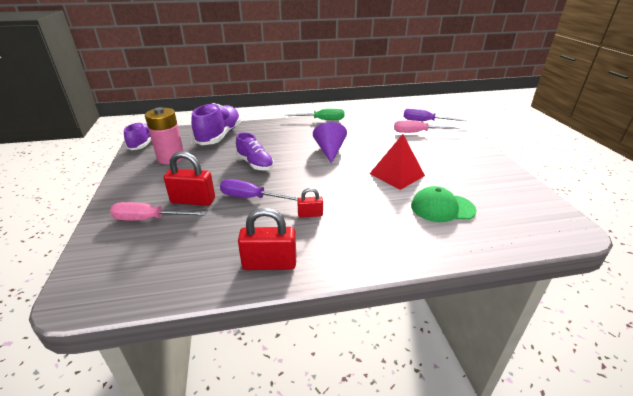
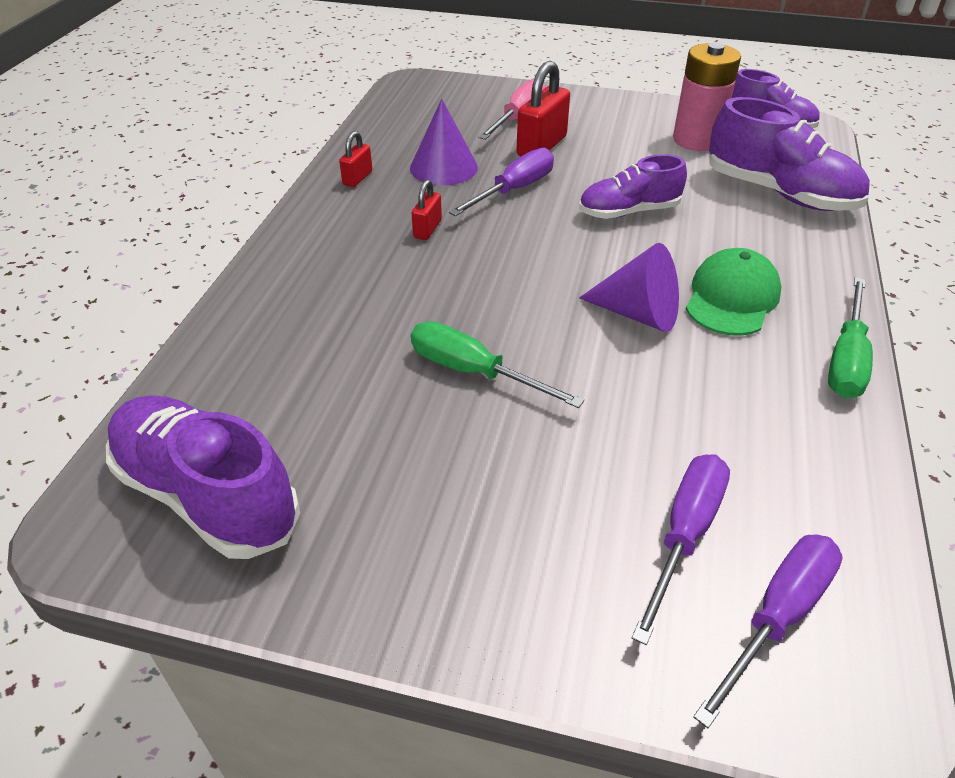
camera: 115 degrees right, 10 degrees up
(236, 230) = (443, 167): none -> purple cone
(269, 263) = (357, 178): red padlock -> red padlock, size x0.55
(397, 174) = (473, 372): red pyramid -> green screwdriver
(417, 132) = (684, 535): pink screwdriver -> purple screwdriver
(442, 208) = (318, 376): green cap -> green cap (731, 298)
(522, 209) = (207, 495): none -> purple shoe

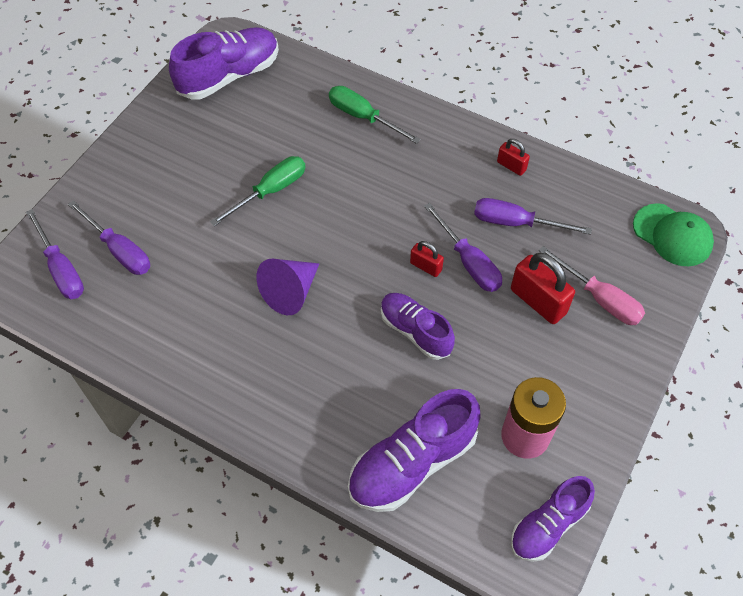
camera: 105 degrees right, 15 degrees up
(427, 229) = (428, 196): red padlock -> red padlock (426, 266)
(443, 167) = (516, 223): purple cone -> purple screwdriver
(628, 212) = (415, 331): purple shoe -> purple shoe turned 45 degrees counterclockwise
(731, 298) = (286, 356): green cap -> green cap (672, 235)
(846, 359) = (200, 395): green screwdriver -> green screwdriver (363, 117)

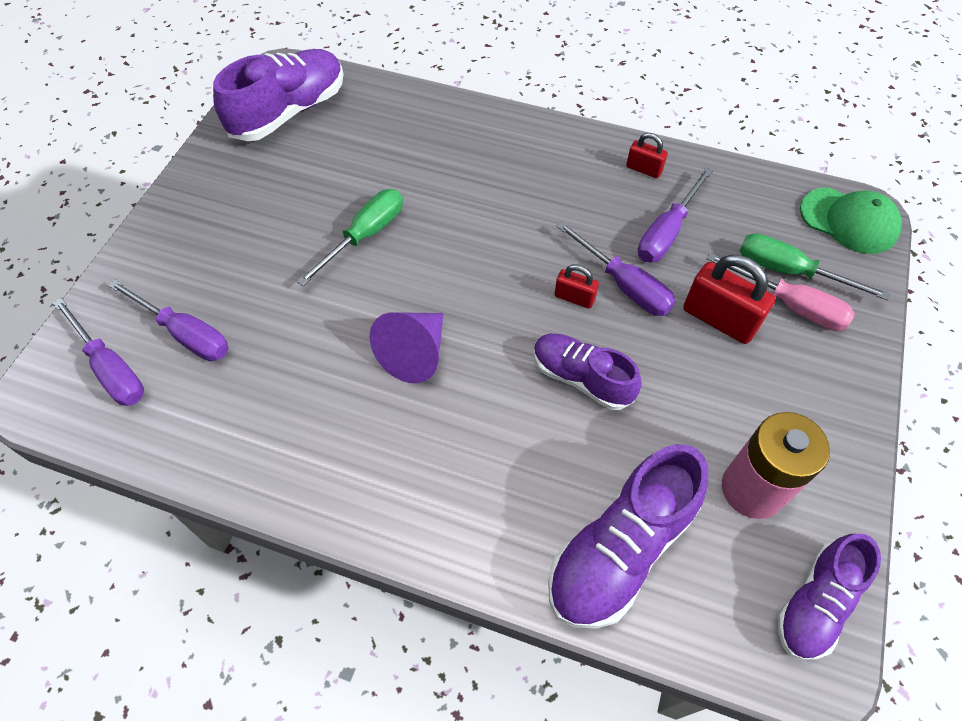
camera: 10 degrees left, 0 degrees up
(363, 117) = (458, 137): green screwdriver -> green screwdriver (789, 271)
(516, 223) = (667, 232): purple screwdriver -> purple screwdriver turned 60 degrees counterclockwise

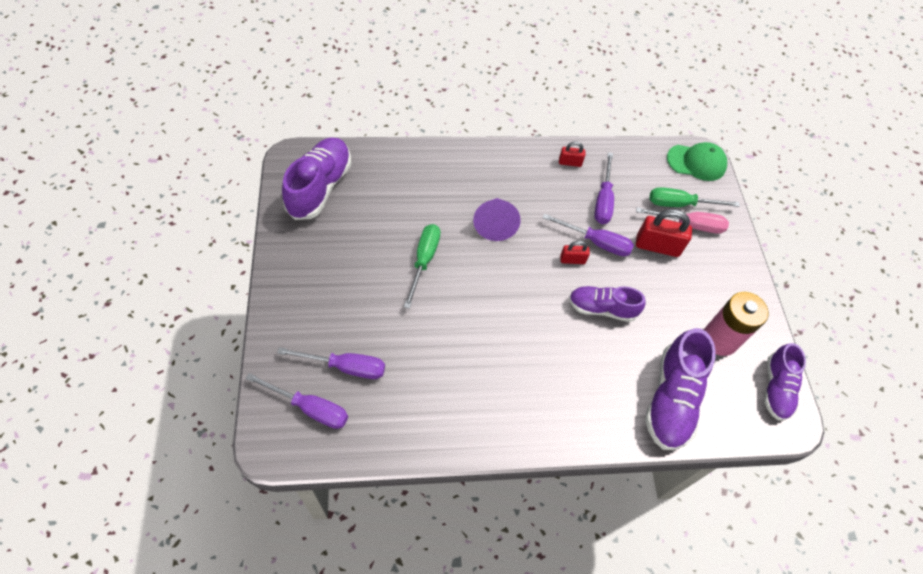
camera: 30 degrees left, 0 degrees up
(415, 354) = (499, 328): purple cone -> purple cone (495, 224)

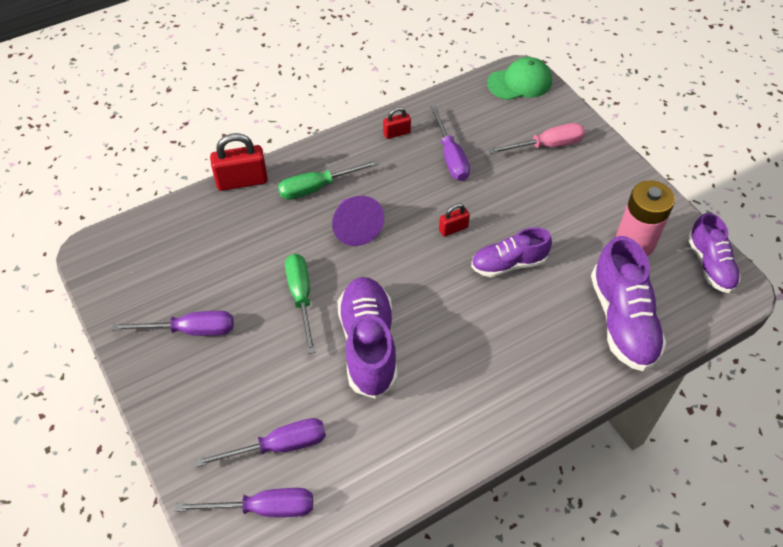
camera: 20 degrees left, 5 degrees down
(320, 187) = (142, 270): purple shoe -> purple shoe (368, 345)
(596, 242) = (467, 201): purple screwdriver -> purple screwdriver (191, 330)
(657, 246) = (528, 179): red padlock -> red padlock (242, 181)
(680, 204) = (526, 129): green screwdriver -> green screwdriver (317, 187)

